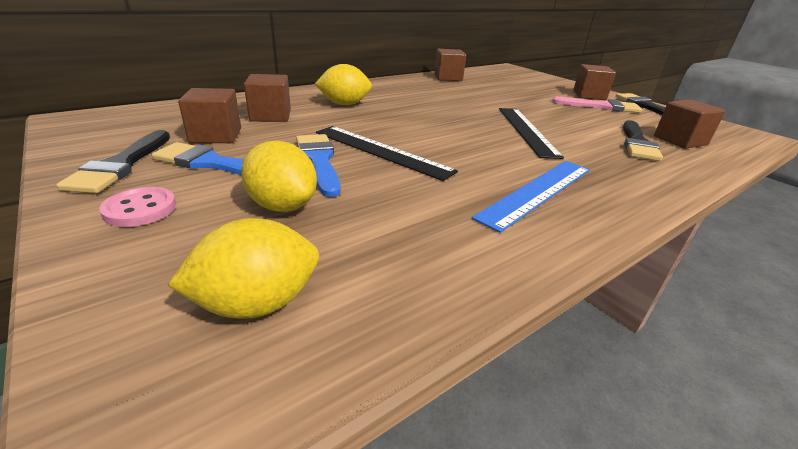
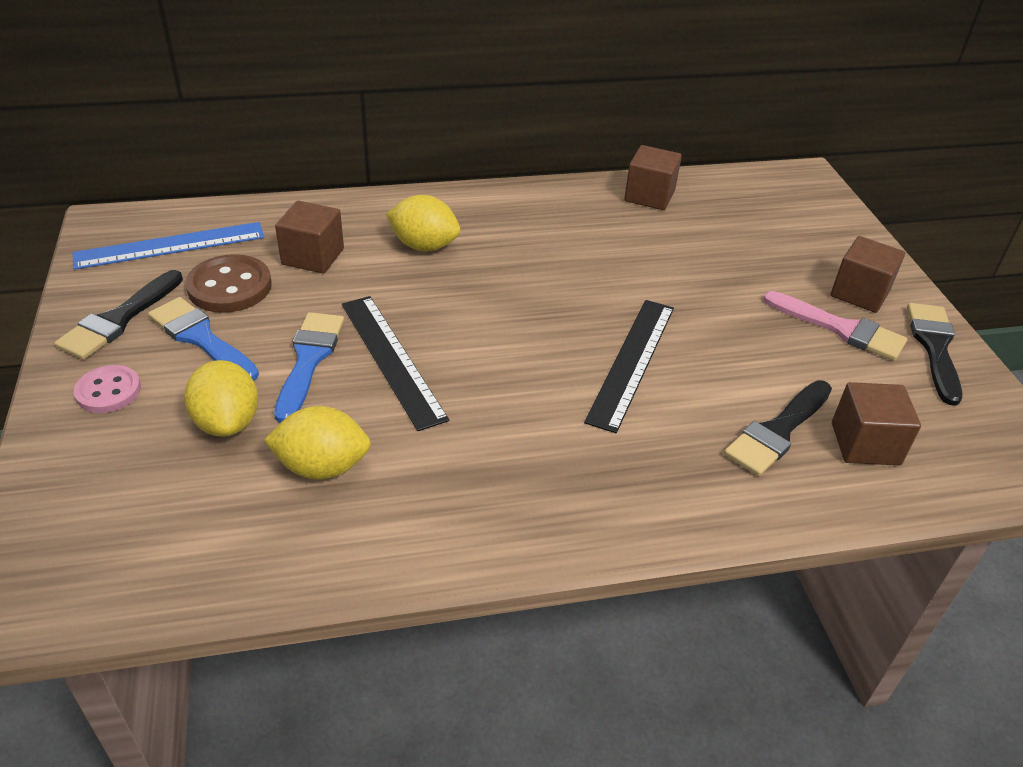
camera: 25 degrees right, 10 degrees up
(216, 136) = (230, 287): brown cube -> brown button
(257, 303) = (141, 528): yellow lemon -> yellow lemon (322, 467)
(538, 191) = (512, 480): blue ruler -> blue ruler (170, 245)

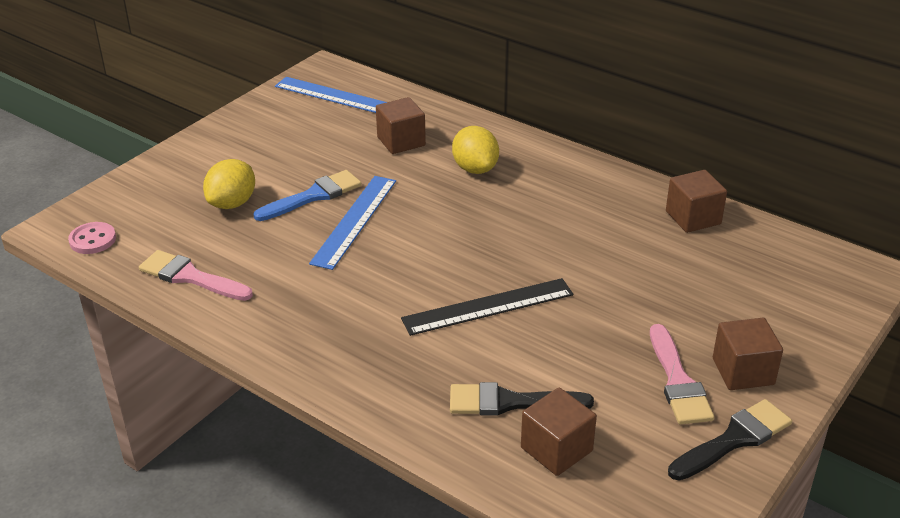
camera: 50 degrees right, 5 degrees down
(108, 391) = (206, 157): pink button -> pink button (92, 240)
(118, 319) = (258, 124): black brush -> none
(200, 338) = (280, 155): blue brush -> none
(230, 287) = (333, 135): brown button -> none
(310, 535) = (190, 277): none -> pink brush
(322, 467) = (240, 251): yellow lemon -> none
(392, 359) = (354, 221): black ruler -> blue ruler

